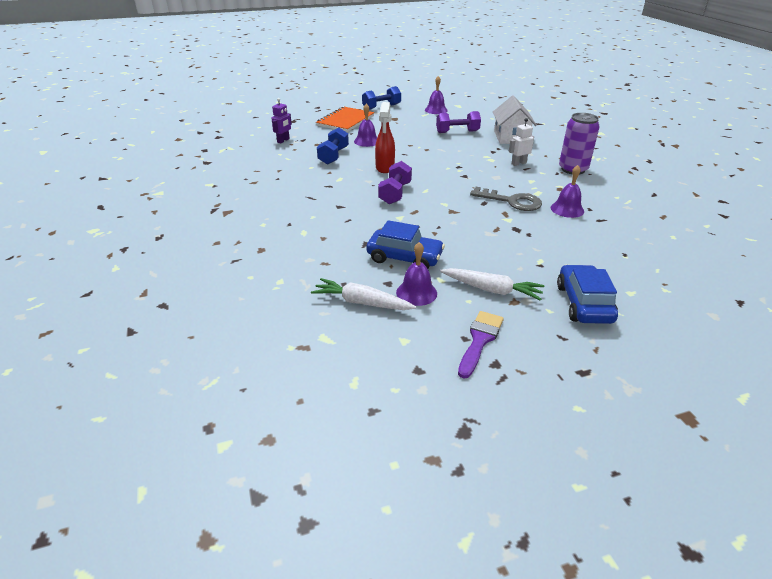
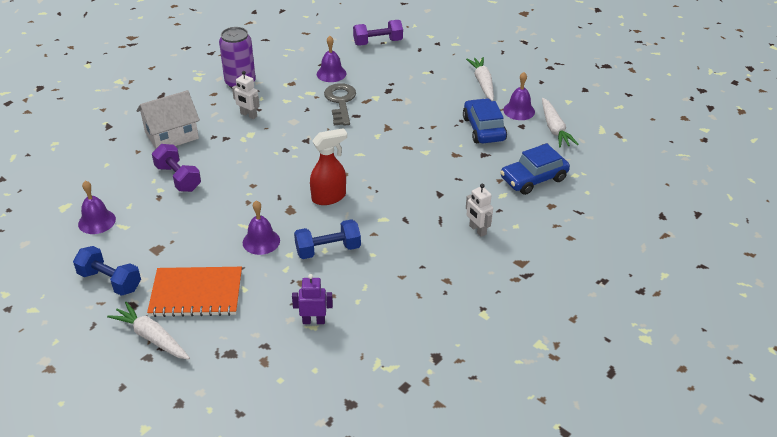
camera: 120 degrees left, 5 degrees up
(281, 207) = (477, 230): none -> white robot
(329, 109) = (151, 337): none -> white carrot
(395, 193) = (383, 169): purple dumbbell -> purple dumbbell (378, 42)
(480, 340) = (537, 76): purple brush -> none
(584, 303) = (461, 49): blue car -> blue car (533, 179)

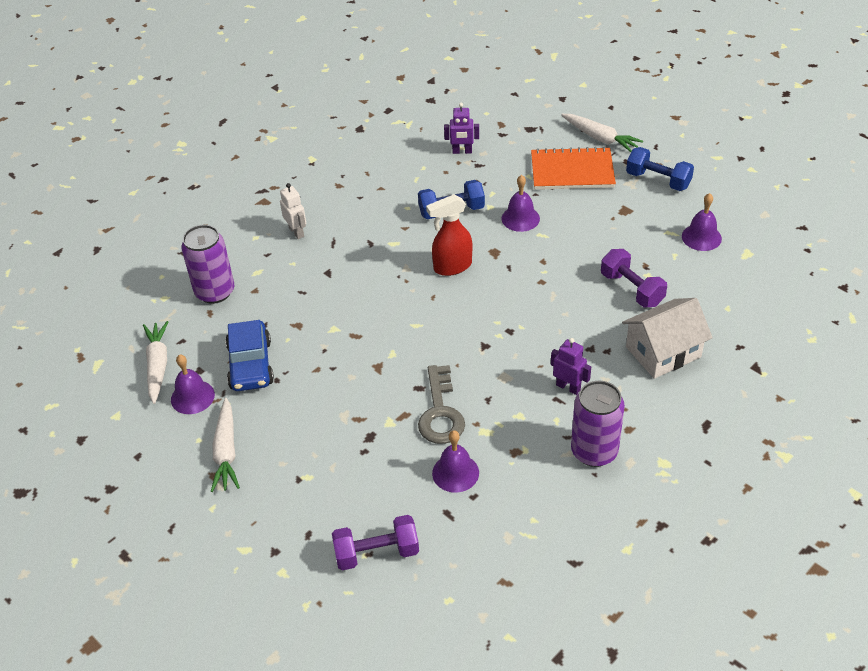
camera: 175 degrees left, 5 degrees up
(248, 115) = (568, 387): white robot -> purple robot
(533, 179) = (215, 292): blue car -> purple can

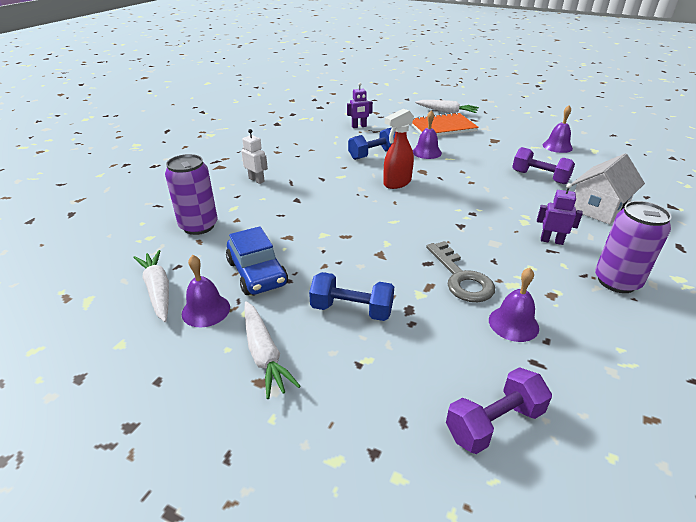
camera: 20 degrees left, 10 degrees down
(658, 180) = (501, 125): blue dumbbell -> blue dumbbell (352, 310)

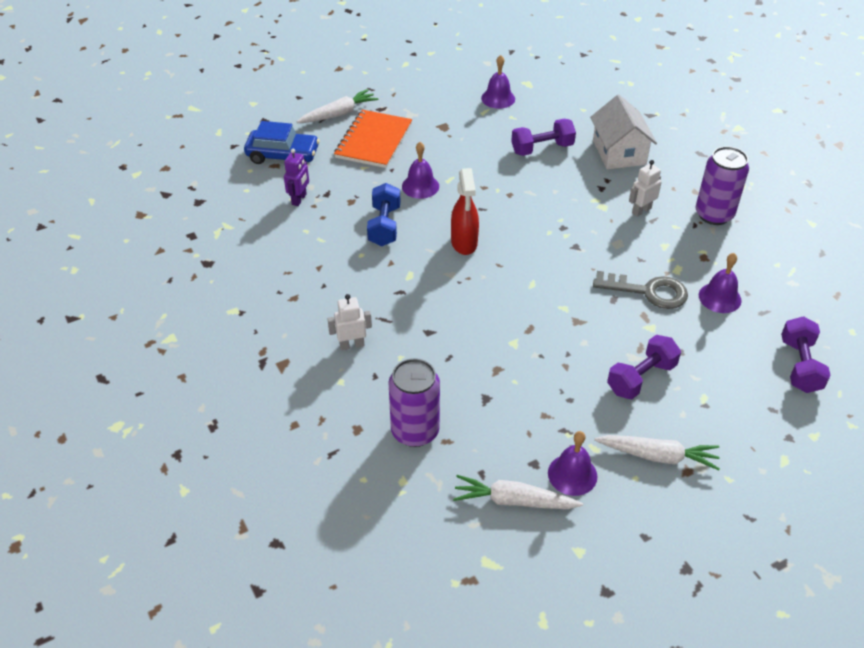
camera: 55 degrees left, 10 degrees up
(257, 273) = (541, 417): blue car -> blue car (283, 155)
(352, 310) = (641, 378): blue dumbbell -> purple dumbbell
(551, 241) = (641, 210): purple robot -> white robot

